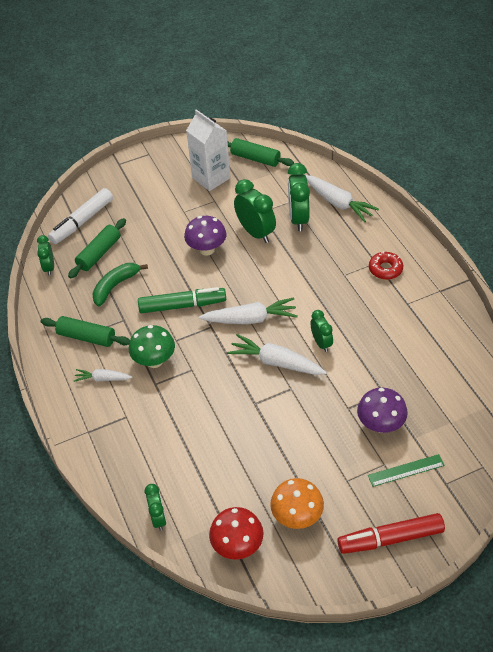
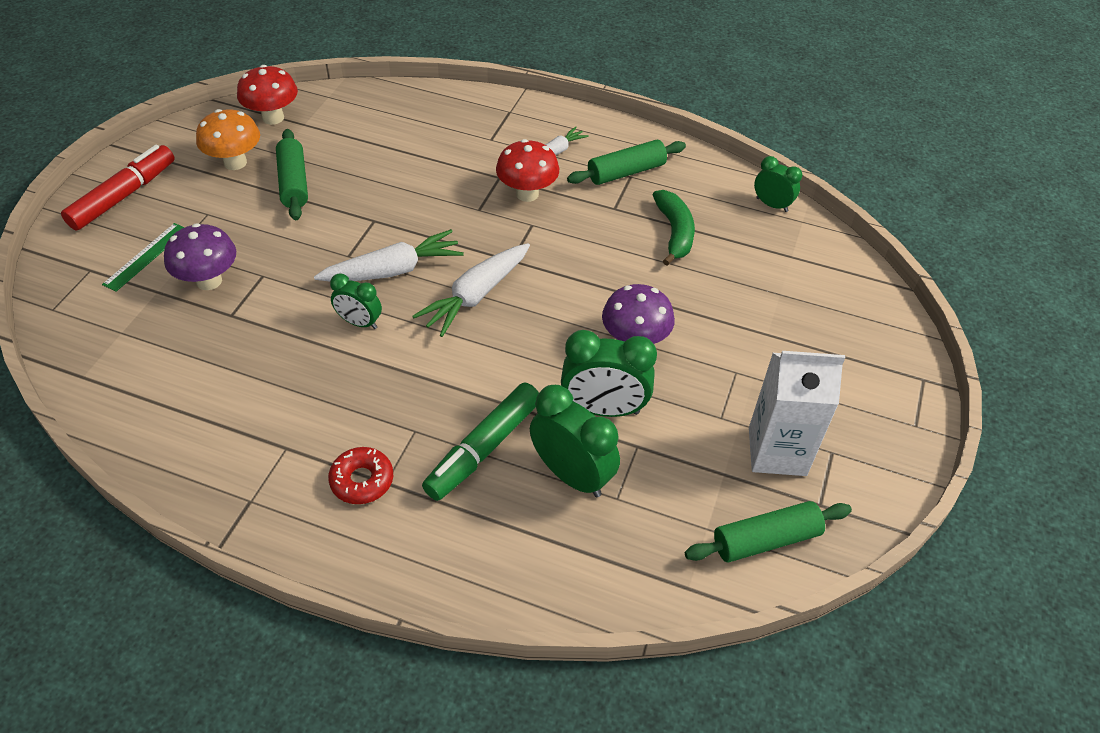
camera: 130 degrees right, 0 degrees up
(82, 221) = (828, 273): white marker -> none
(99, 253) = (747, 252): green rolling pin -> green rolling pin (293, 183)
(154, 361) = (527, 194): green mushroom -> red mushroom
(158, 518) = (366, 97): green clock -> none
(182, 305) = (572, 260): green marker -> green marker (483, 448)
(338, 203) = (541, 550): white carrot -> none

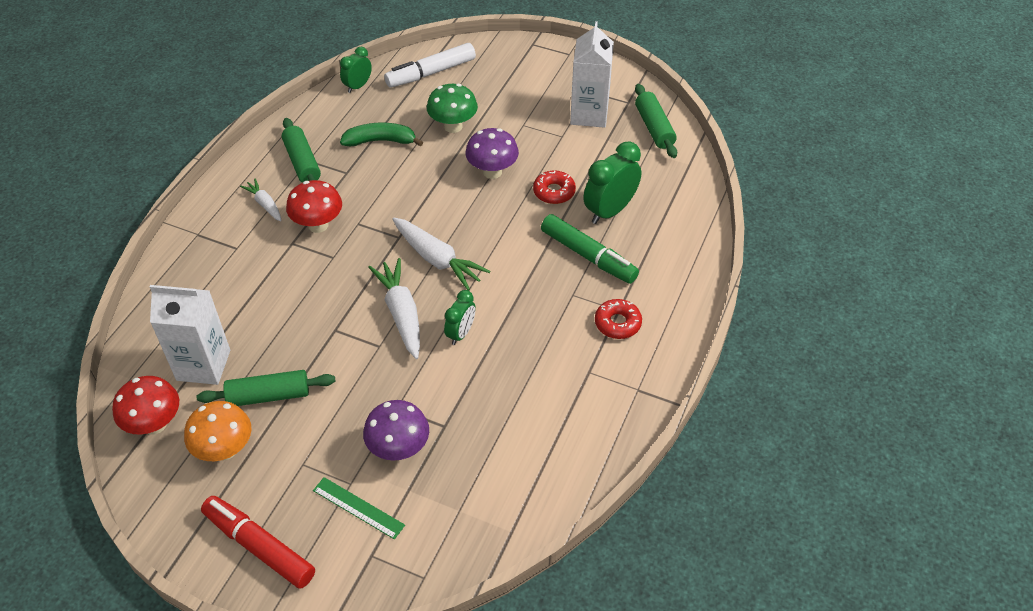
camera: 85 degrees left, 0 degrees up
(337, 137) = (203, 365): none -> white carton
(604, 409) = (554, 192): green clock -> red donut
(716, 298) = (453, 126): none -> green mushroom
(819, 270) = (431, 73): none -> white marker

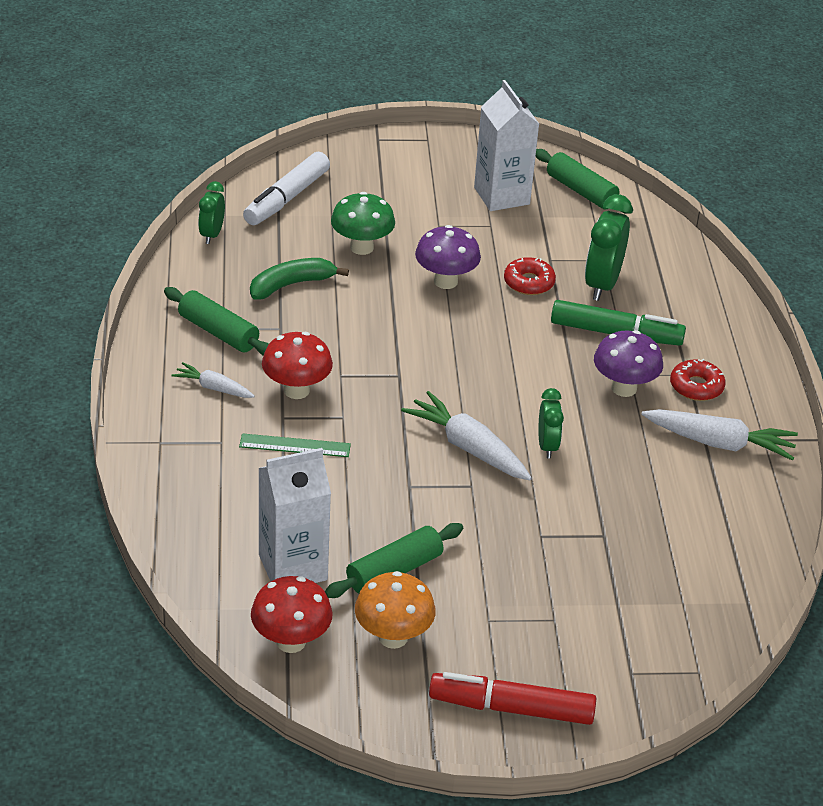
camera: 30 degrees left, 10 degrees down
(358, 507) = (581, 637): green ruler -> green ruler (295, 445)
(399, 449) = (576, 571): purple mushroom -> purple mushroom (624, 388)
(437, 260) = (461, 384): white carrot -> white carrot (720, 443)

